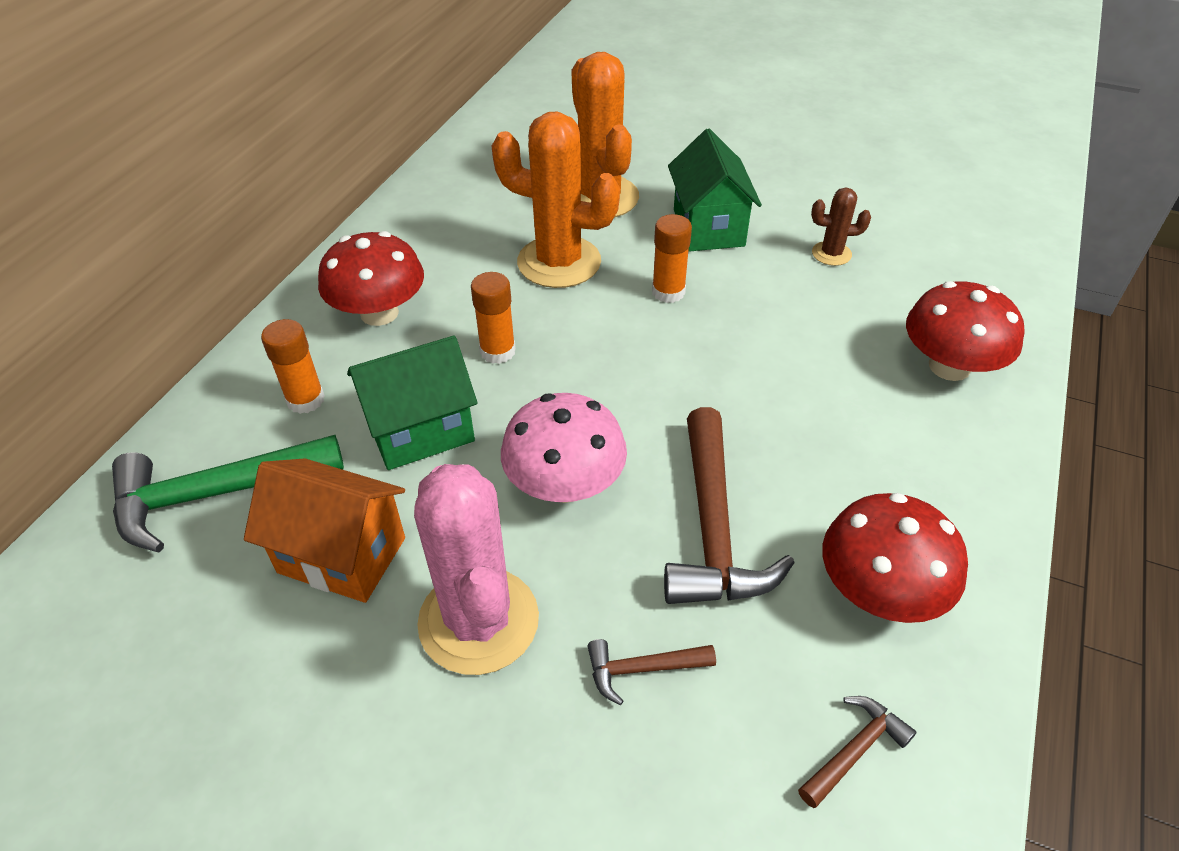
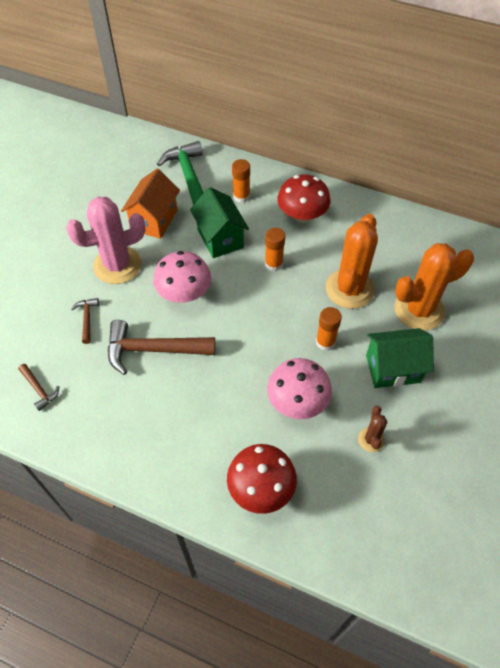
camera: 90 degrees right, 10 degrees up
(786, 325) = (297, 401): none -> pink mushroom
(879, 591) = (110, 414): red mushroom -> none

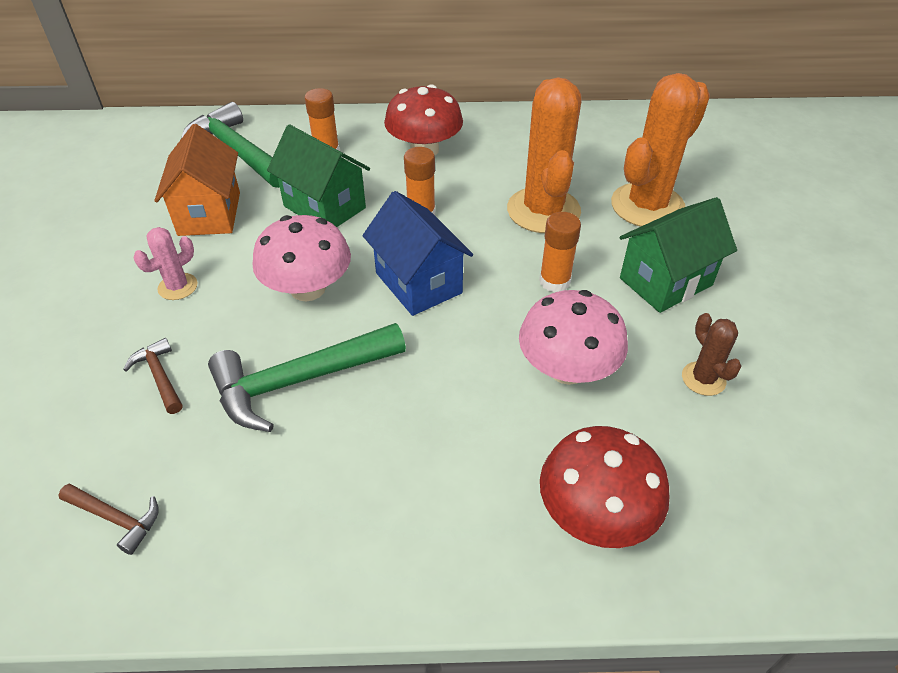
camera: 25 degrees left, 10 degrees down
(117, 265) = (178, 287): pink cactus -> pink cactus, size x0.47
(153, 350) = (299, 381): brown hammer -> green hammer
(246, 312) = (418, 283): none -> blue house

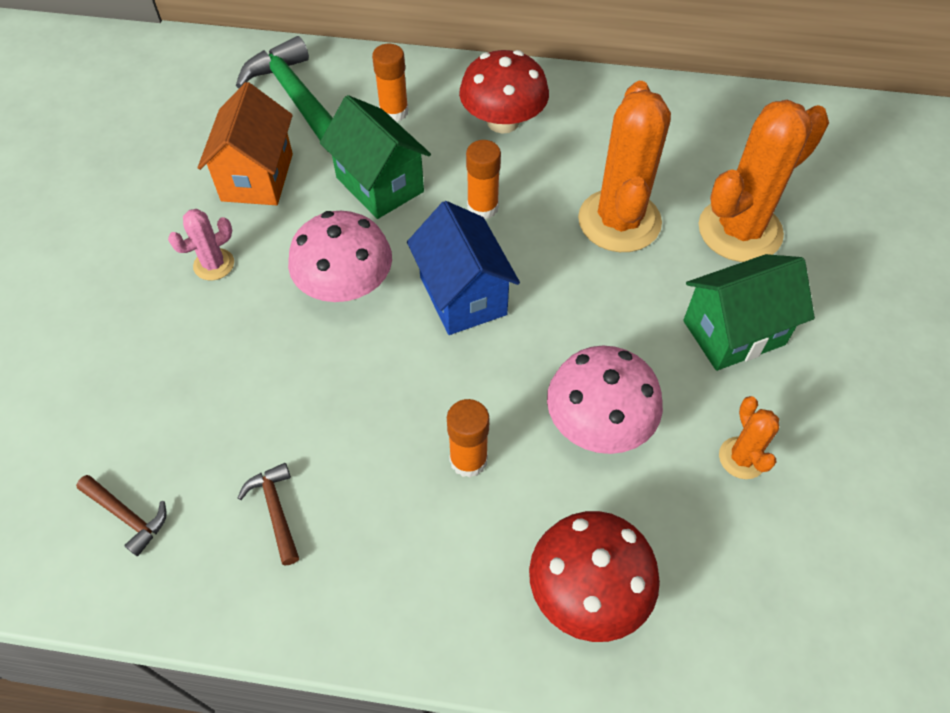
camera: 10 degrees right, 10 degrees up
(160, 376) = (184, 368): brown hammer -> brown hammer (276, 510)
(299, 381) = (320, 395): green hammer -> none
(554, 281) = (610, 314): orange glue stick -> orange glue stick (468, 460)
(703, 379) = (742, 458): brown cactus -> orange cactus

